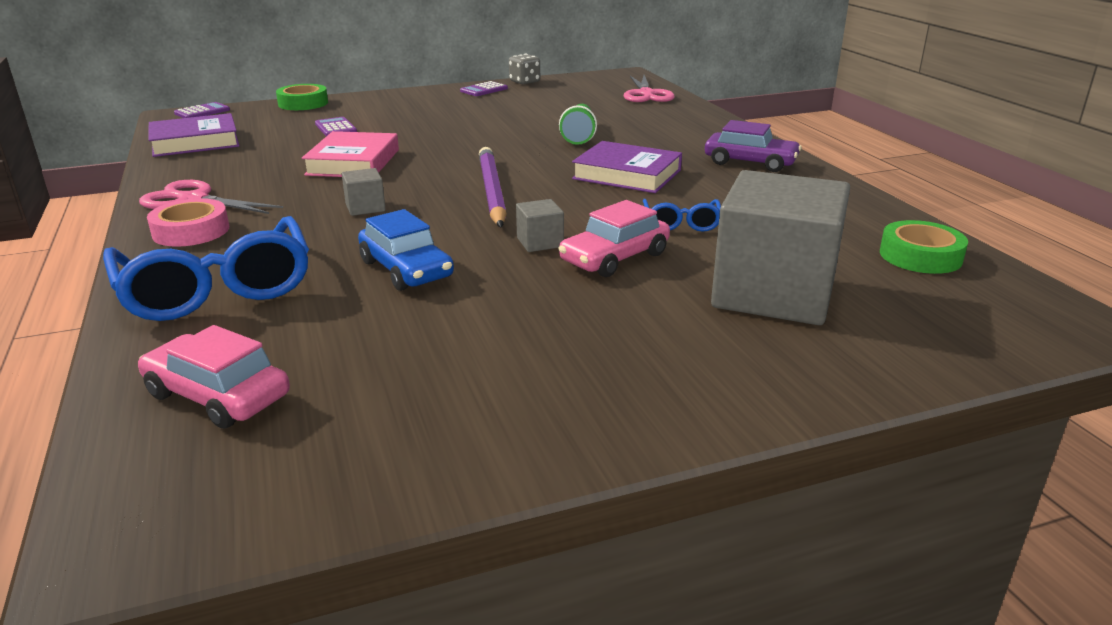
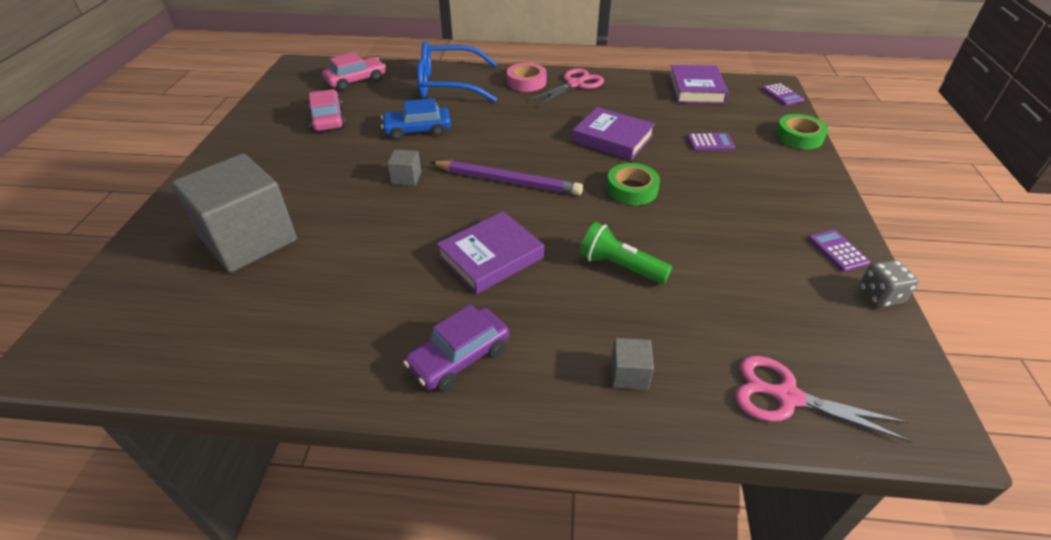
camera: 115 degrees right, 15 degrees up
(353, 162) = (612, 138): pink book -> purple book
(365, 207) = (518, 131): grey cube -> grey cube (629, 374)
(614, 258) = (357, 198): pink car -> pink car (328, 119)
(681, 223) = (374, 246): blue glasses -> none
(920, 256) = (196, 343): green tape -> green tape (631, 189)

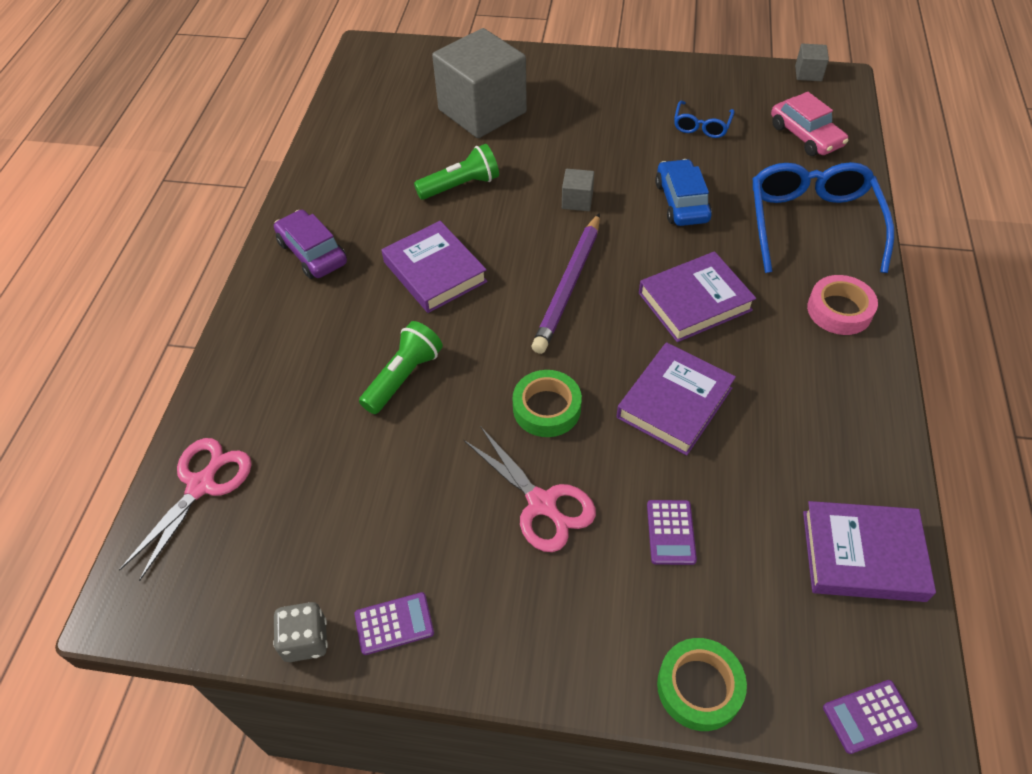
camera: 95 degrees right, 10 degrees up
(328, 119) = (701, 126): pink car -> blue glasses
(369, 248) = (460, 186): none -> green flashlight
(522, 128) = (694, 301): none -> purple book
(575, 84) = (845, 372): pink scissors -> pink scissors (542, 504)
(629, 374) = (262, 366): grey cube -> grey cube (808, 73)

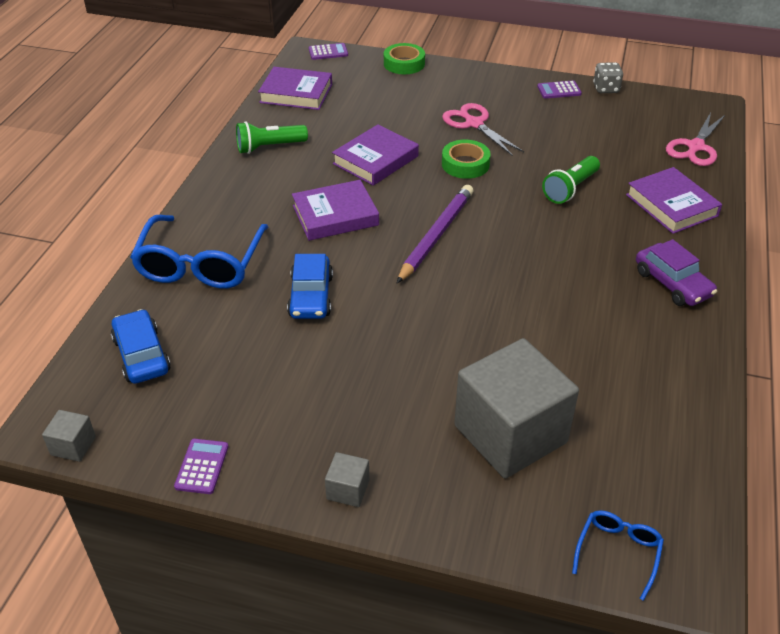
camera: 175 degrees left, 10 degrees down
(434, 272) = (553, 257): purple book -> purple book (671, 205)
(460, 186) = (533, 336): green flashlight -> green flashlight (269, 147)
(577, 201) = (413, 307): grey cube -> grey cube (348, 490)
(671, 532) = (399, 108): purple calculator -> purple calculator (202, 466)
(701, 126) = (249, 381): blue glasses -> blue glasses (618, 552)
(805, 136) = (141, 355): pink car -> blue car
(839, 310) = (225, 200): pink tape -> none

